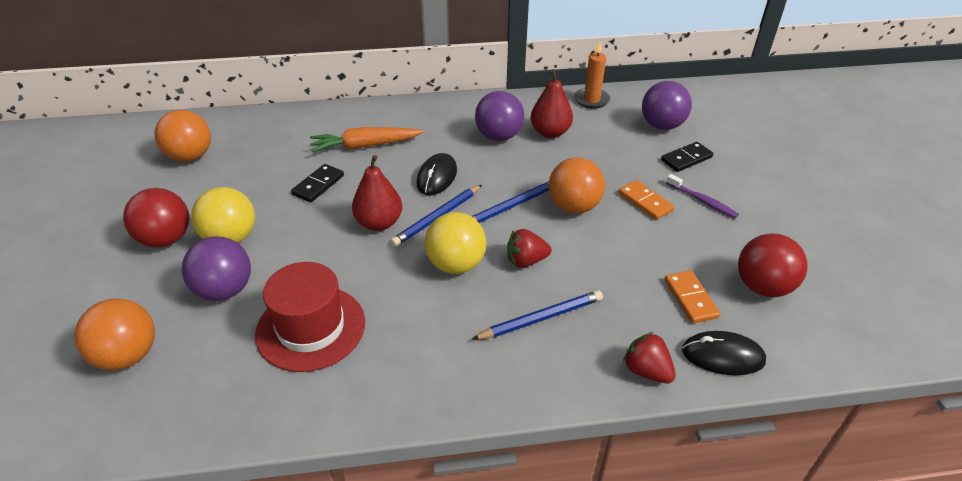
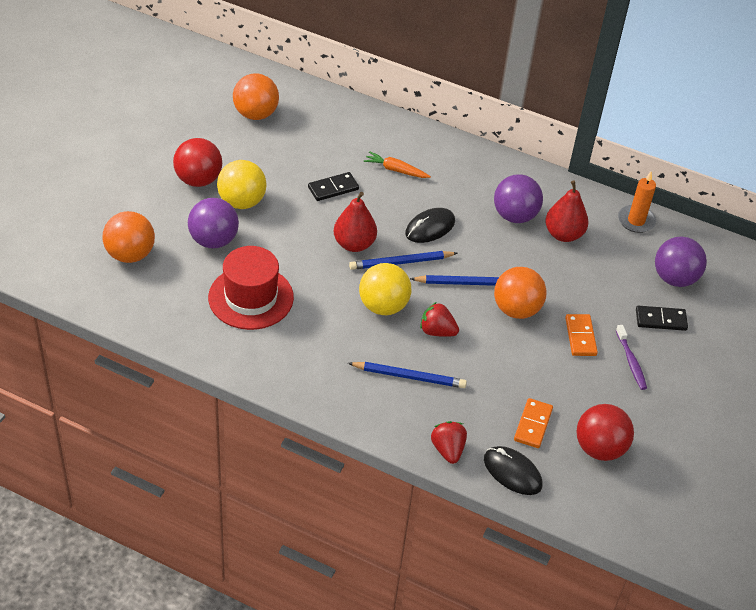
camera: 30 degrees right, 5 degrees up
(365, 146) = (396, 170): orange carrot -> orange carrot, size x0.65

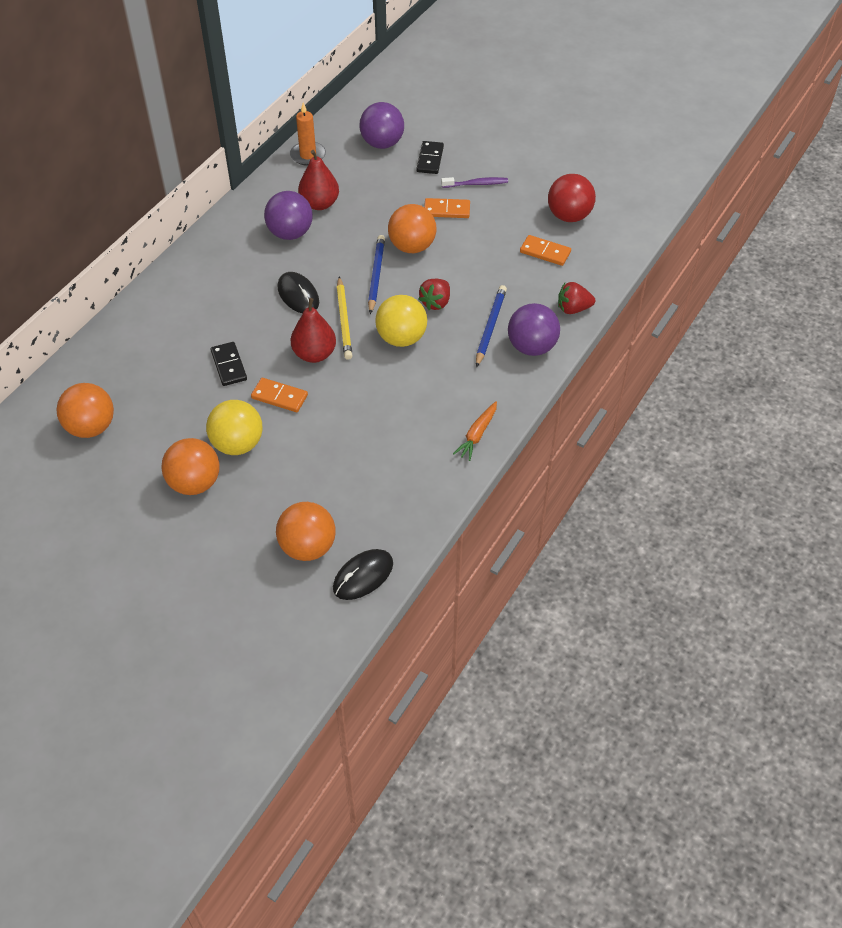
camera: 80 degrees left, 5 degrees up
(198, 180) = (194, 483): red ball -> orange ball
(213, 240) = (295, 470): purple ball -> purple ball (532, 347)
(251, 297) = (382, 440): red hat -> none
(298, 224) = (279, 397): none -> orange domino
(396, 170) = (209, 313): orange carrot -> orange carrot (477, 435)
(401, 262) = (344, 320): blue pencil -> yellow pencil
(512, 472) = (595, 271): black mouse -> black mouse (363, 576)

